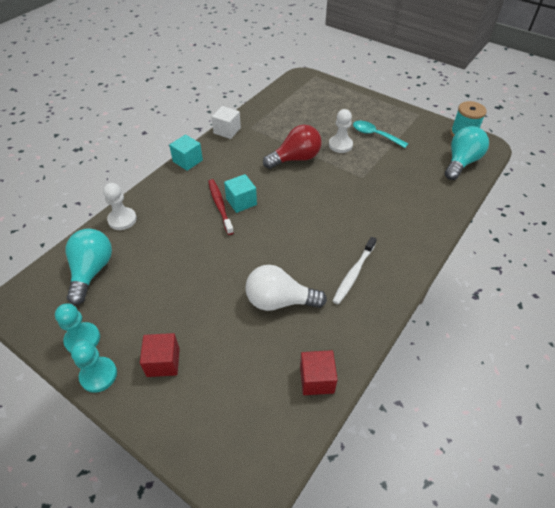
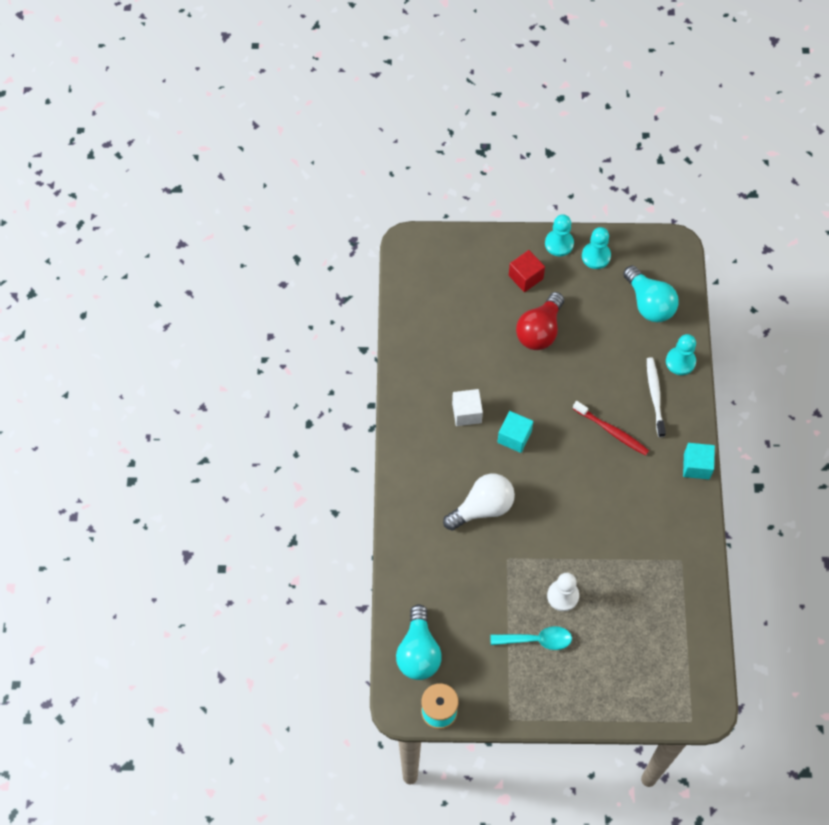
camera: 145 degrees right, 15 degrees up
(122, 219) = (680, 361): white pawn -> turquoise pawn
(227, 131) = (701, 537): white cube -> white cube (466, 413)
(241, 202) = (597, 448): turquoise cube -> turquoise cube (514, 437)
(279, 301) = (483, 371): white light bulb -> white light bulb (482, 508)
(295, 159) = (593, 541): red light bulb -> red light bulb (539, 331)
(316, 379) = (413, 330): red cube -> none
(353, 274) = (442, 433): white toothbrush -> white toothbrush (655, 396)

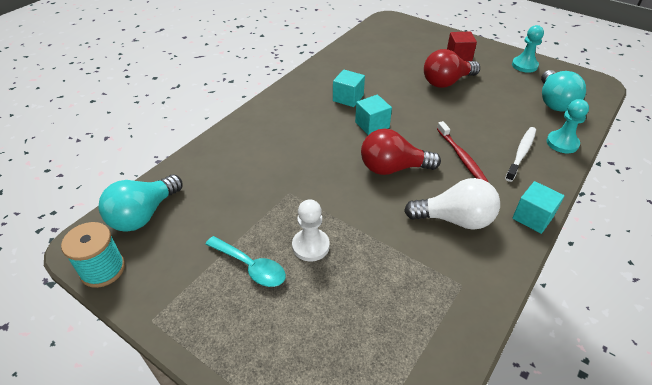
camera: 35 degrees right, 20 degrees down
(466, 413) = (348, 98): white cube -> turquoise cube
(482, 508) = (303, 152): white light bulb -> white light bulb (455, 219)
(559, 243) = (498, 51): turquoise pawn -> none
(567, 479) = (393, 168): none -> red light bulb

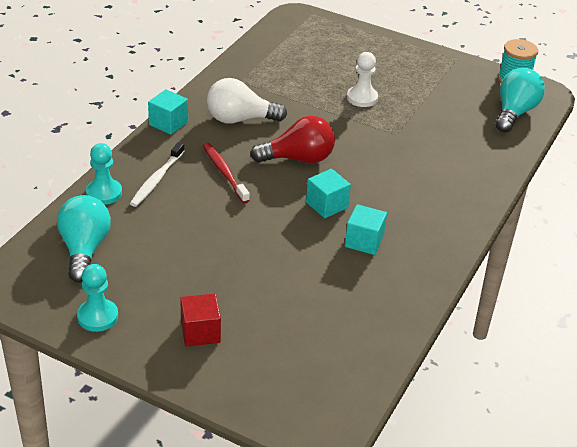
camera: 170 degrees right, 5 degrees down
(251, 267) = (404, 85): turquoise spoon -> none
(446, 82) = (228, 276): red light bulb -> none

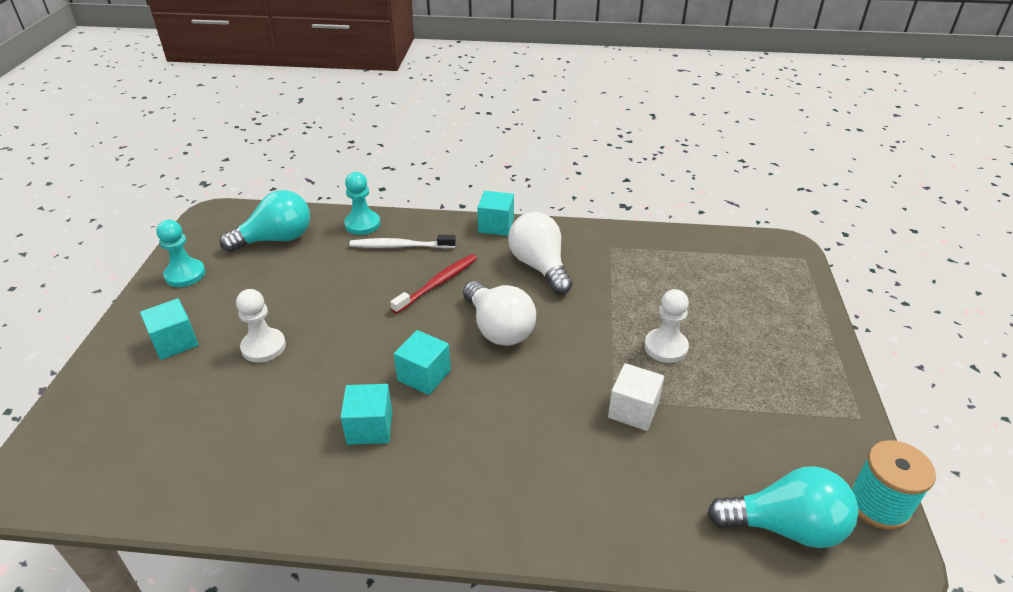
camera: 70 degrees right, 0 degrees up
(200, 332) = (175, 342): red cube -> turquoise cube
(242, 280) = (263, 347): none -> white pawn
(298, 159) = (498, 328): red light bulb -> white light bulb
(409, 130) = (633, 410): none -> white cube

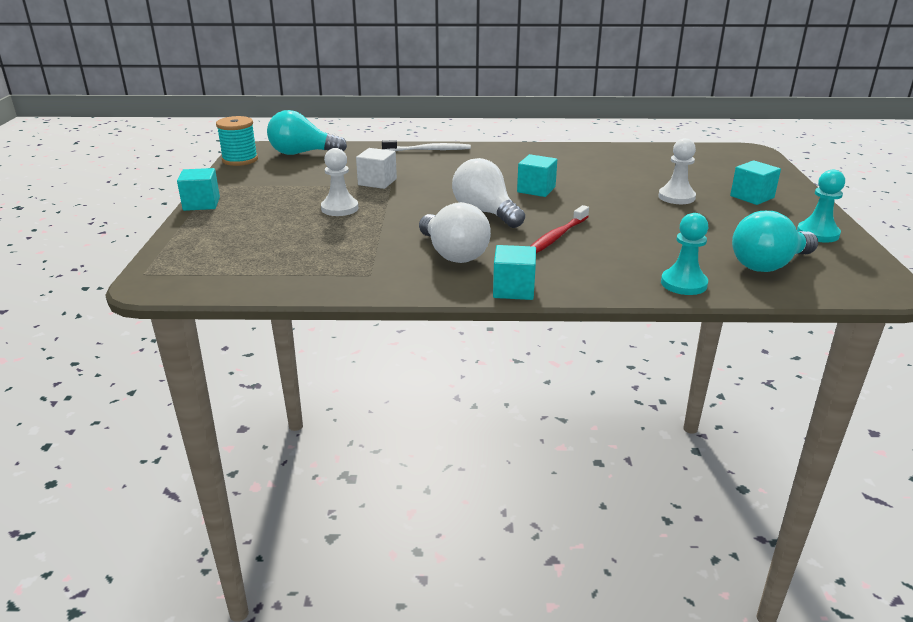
camera: 175 degrees right, 10 degrees down
(370, 427) = (560, 171): turquoise cube -> turquoise cube (201, 204)
(400, 246) = (618, 264): white toothbrush -> white toothbrush (428, 150)

